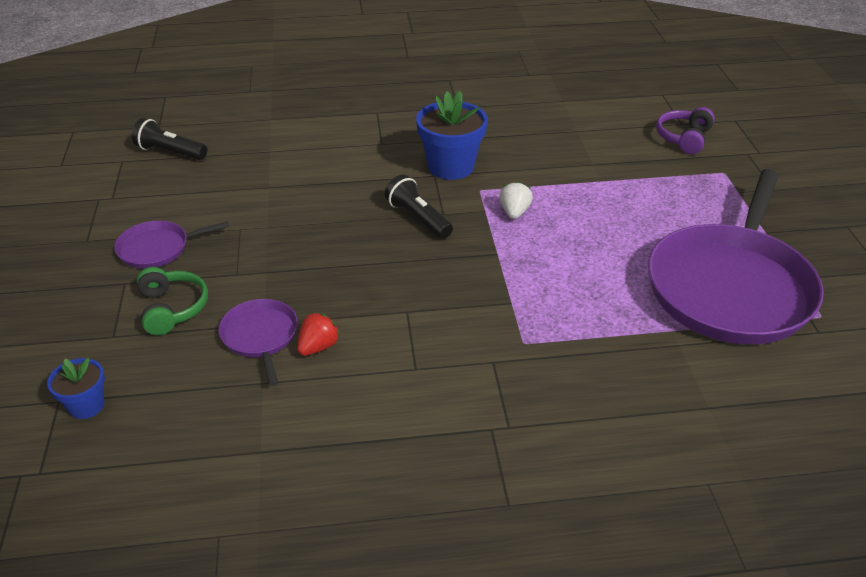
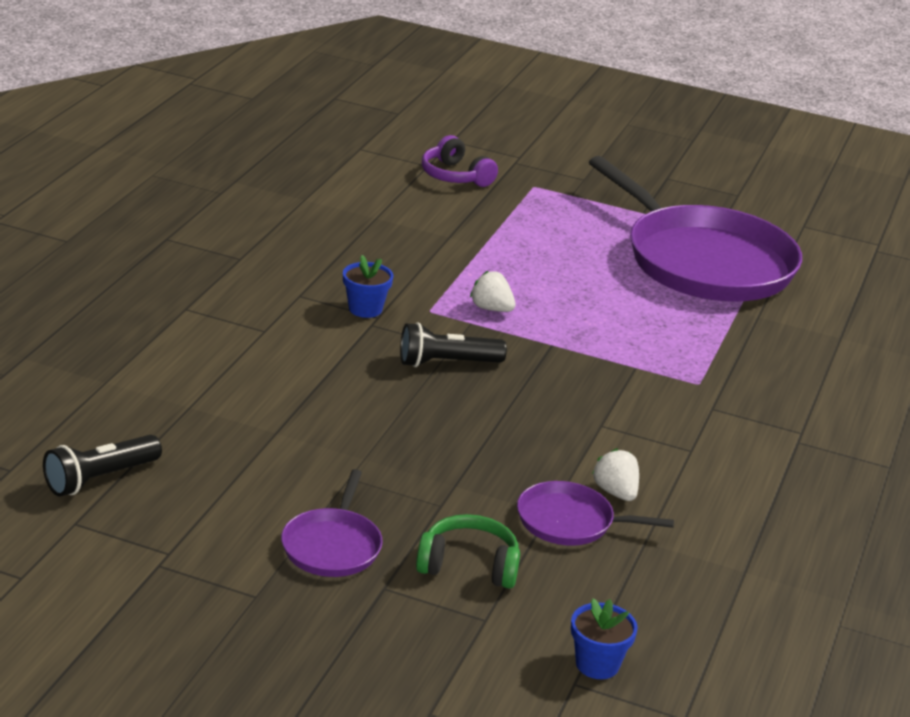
camera: 65 degrees left, 10 degrees down
(318, 347) = (615, 492): red strawberry -> white strawberry
(451, 166) = (365, 309): blue flower pot -> blue flower pot, size x0.55

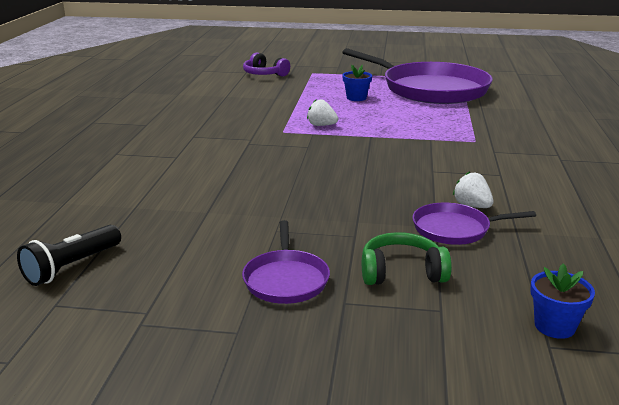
camera: 10 degrees left, 5 degrees down
(365, 309) = (240, 136): blue flower pot -> blue flower pot (356, 98)
(446, 363) = (309, 155): black flashlight -> none

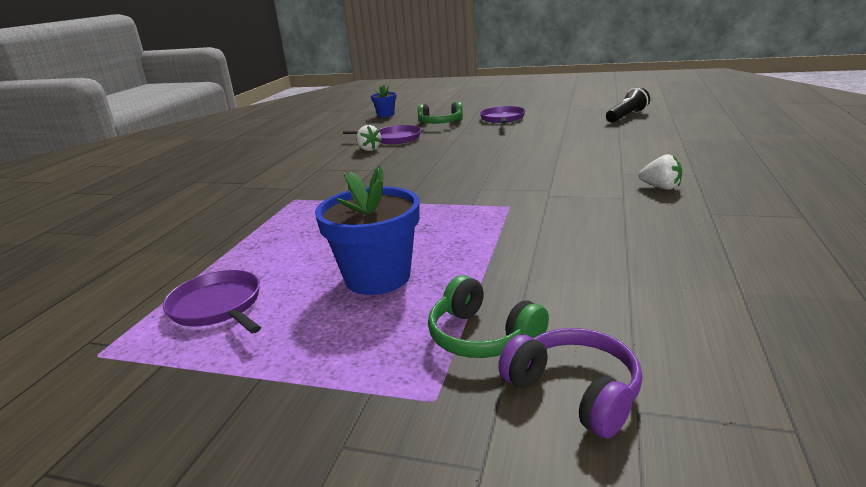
camera: 170 degrees left, 0 degrees up
(297, 83) = (482, 337): none -> green headphones
(321, 125) = (457, 216): white strawberry -> white strawberry (661, 187)
(356, 98) = (377, 277): blue flower pot -> blue flower pot, size x1.82
(430, 89) = (218, 306): purple pan -> purple pan, size x0.44

